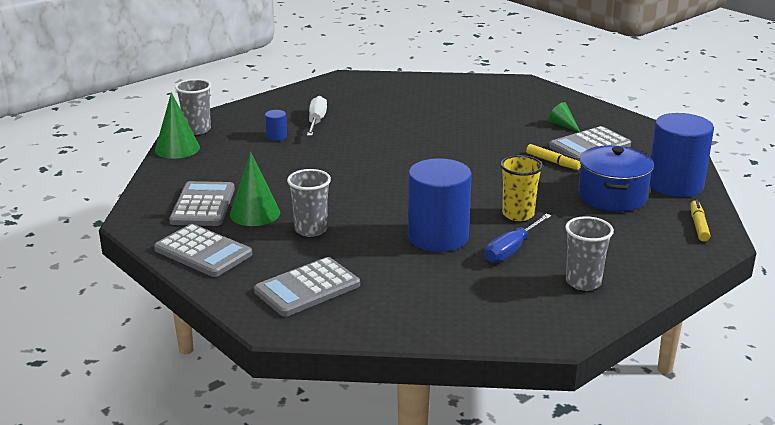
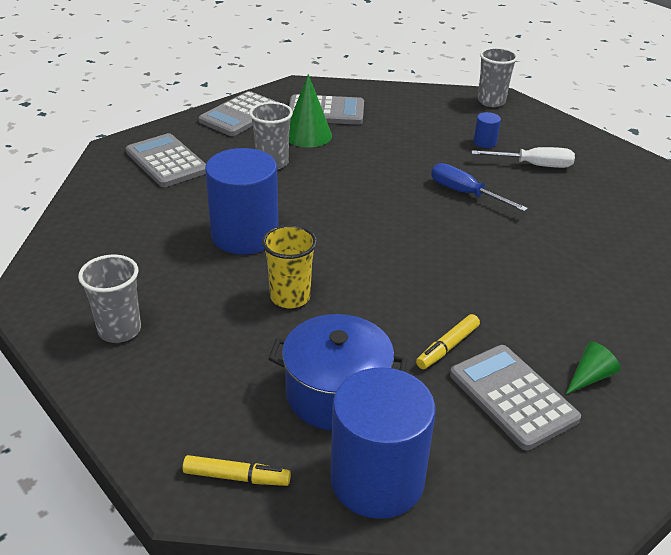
camera: 90 degrees right, 10 degrees up
(177, 148) = (444, 94): green cone -> none
(512, 249) = (206, 284): blue screwdriver -> blue screwdriver (465, 193)

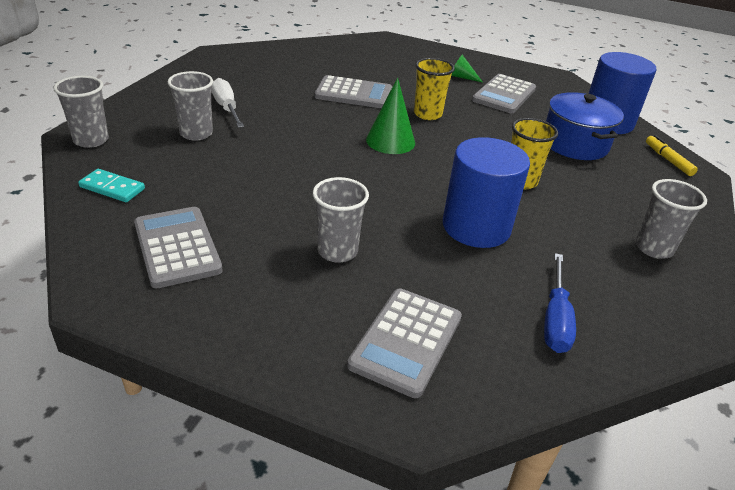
camera: 120 degrees left, 0 degrees up
(241, 115) = (231, 322): grey calculator -> grey calculator (354, 94)
(308, 135) = (253, 244): green cone -> green cone (390, 141)
(414, 101) = (112, 188): none -> turquoise domino
(447, 347) = (491, 116): yellow marker -> none
(465, 193) = (302, 132): blue screwdriver -> blue screwdriver (555, 319)
(474, 291) = (427, 114): none -> yellow cup
(485, 142) = (196, 133): blue cylinder -> grey cup

